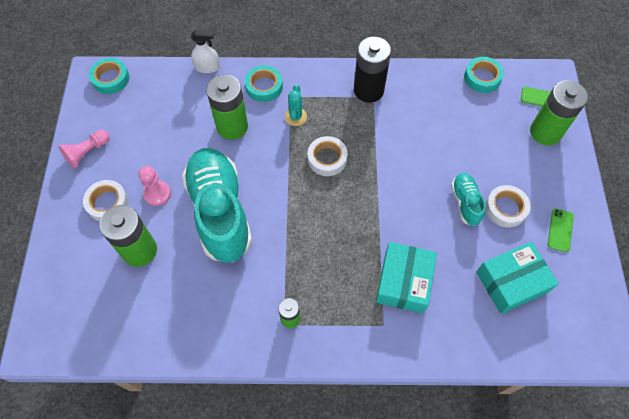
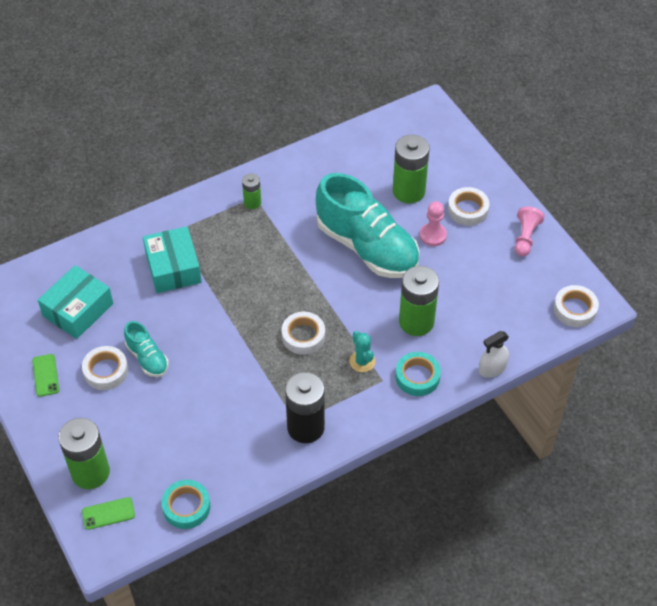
camera: 150 degrees right, 10 degrees down
(110, 79) = (575, 309): turquoise tape -> white tape

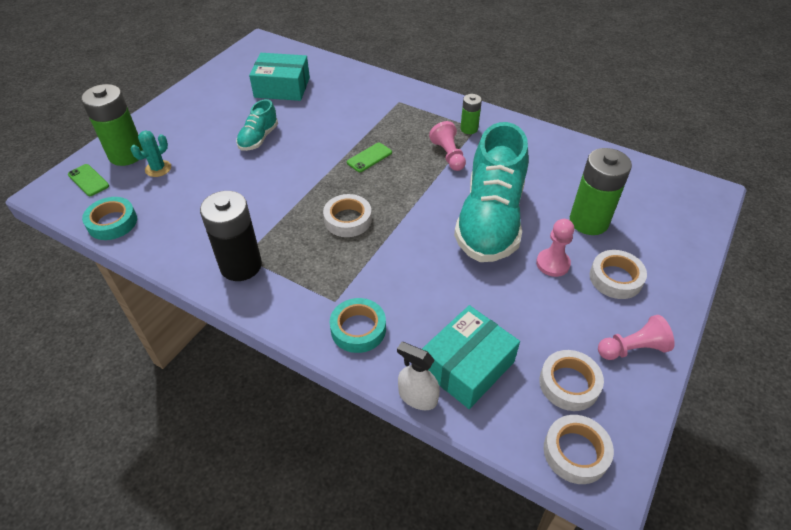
camera: 60 degrees right, 5 degrees down
(45, 375) = (210, 97): green phone -> green phone (369, 157)
(106, 371) = (232, 123): white tape -> white tape (569, 384)
(173, 268) = (361, 115): turquoise box -> turquoise box (467, 366)
(275, 233) = (448, 155): none -> pink pawn
(362, 361) = (347, 275): turquoise cactus -> turquoise cactus (158, 168)
(416, 322) = (429, 297): green battery -> none

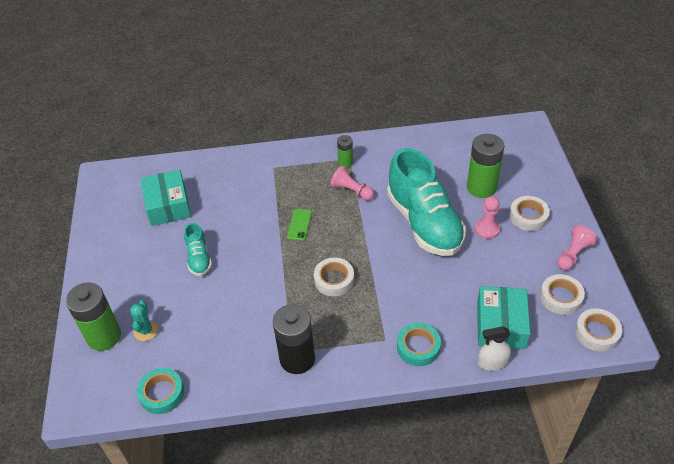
camera: 35 degrees left, 0 degrees up
(88, 180) = (98, 376): green phone -> none
(282, 87) = (168, 205): turquoise box -> turquoise box turned 75 degrees counterclockwise

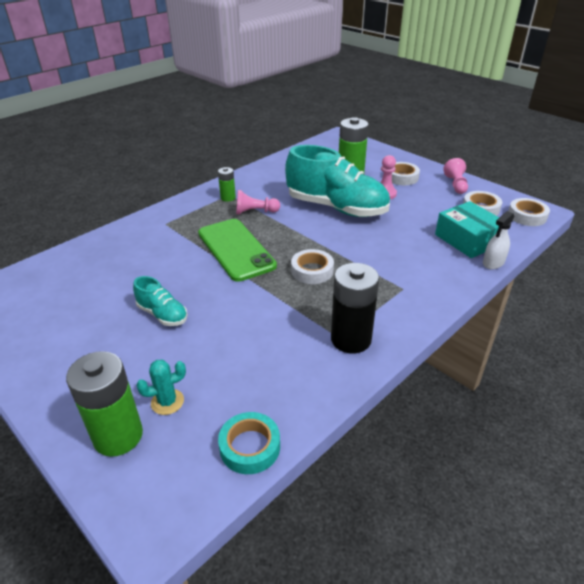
camera: 40 degrees left, 10 degrees down
(146, 331) = (167, 402): turquoise cactus -> turquoise cactus turned 75 degrees counterclockwise
(168, 205) = (80, 290): turquoise box -> none
(299, 225) = (236, 249): green phone -> green phone, size x2.31
(418, 347) = (433, 280): turquoise tape -> none

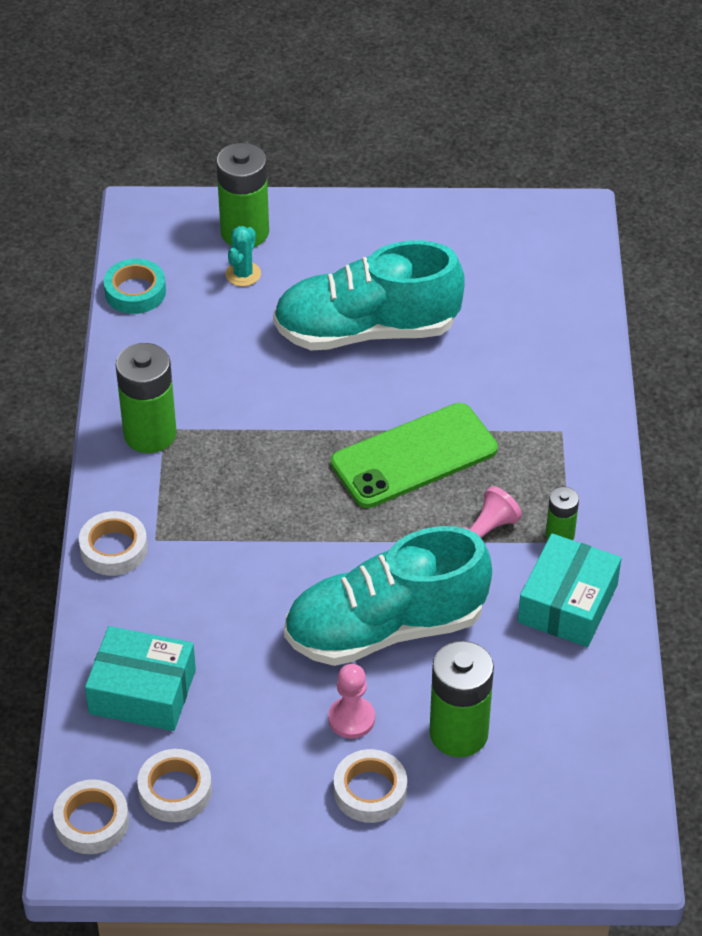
camera: 135 degrees right, 10 degrees up
(162, 314) = (366, 330): turquoise shoe -> turquoise shoe, size x2.16
(236, 249) = (414, 456): green phone -> green phone turned 45 degrees counterclockwise
(260, 182) = (567, 603): none -> turquoise box
(312, 271) = (285, 490): white tape -> white tape (114, 549)
(351, 339) = (150, 434): black battery -> green battery
(455, 184) = (264, 837): pink pawn -> none
(493, 262) = (77, 665): white spray bottle -> none

